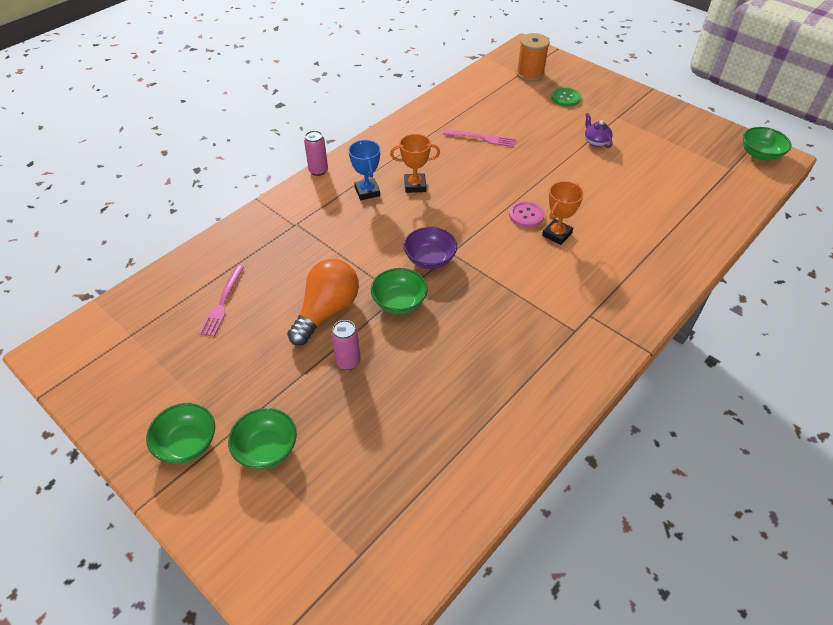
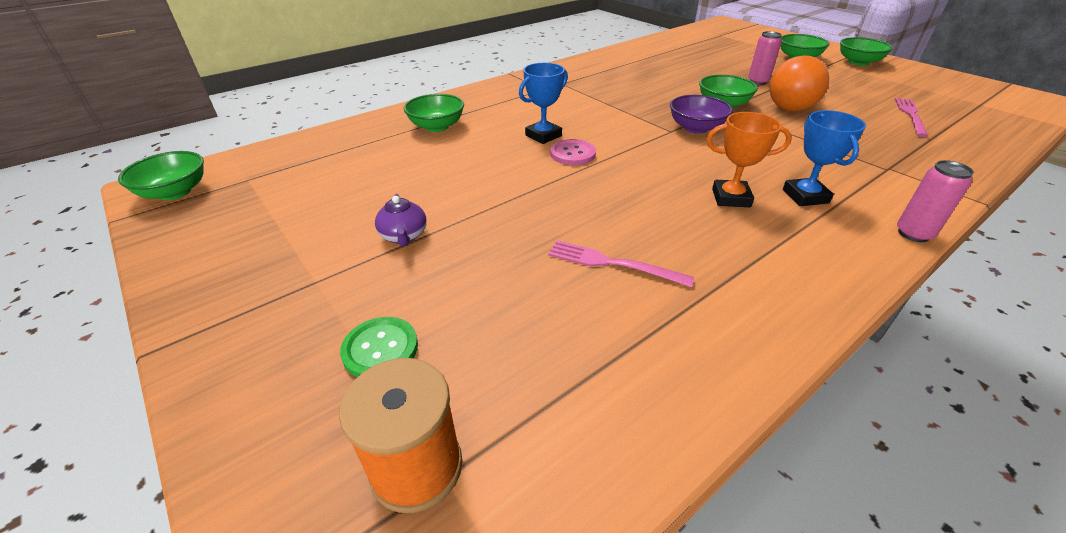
camera: 170 degrees left, 10 degrees down
(557, 234) = (543, 136): orange trophy -> blue trophy
(652, 237) = (437, 126): none -> green bowl

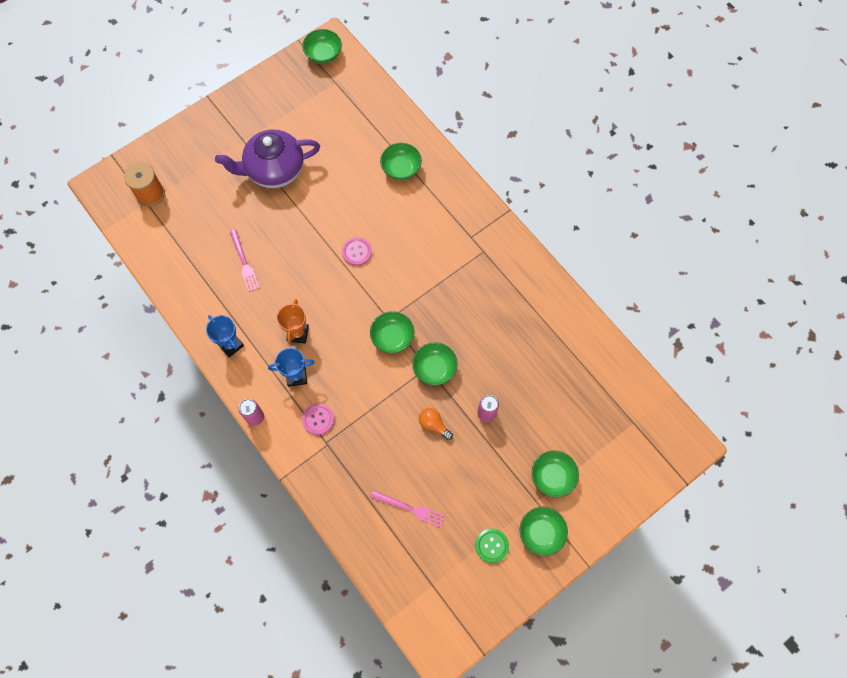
camera: 90 degrees right, 30 degrees up
(380, 349) = (201, 174): green button -> green button (491, 545)
(404, 236) = (274, 170): purple teapot -> purple teapot, size x2.42
(543, 136) = (384, 235): blue trophy -> blue trophy (231, 345)
(613, 263) = (244, 263): pink fork -> pink fork turned 135 degrees clockwise
(696, 128) = (392, 337): purple bowl -> green bowl
(794, 105) = (434, 425): orange light bulb -> orange light bulb, size x0.52
(858, 176) = (318, 419): none -> pink button

